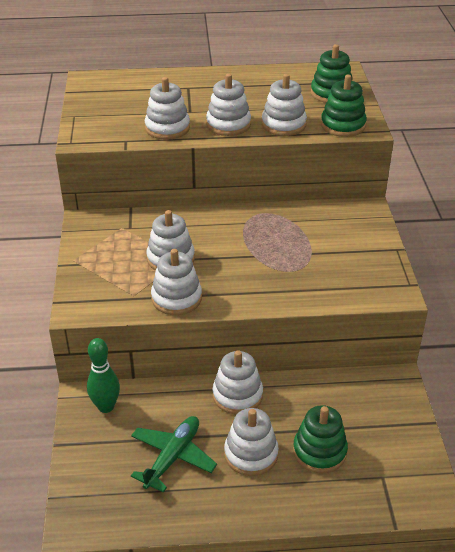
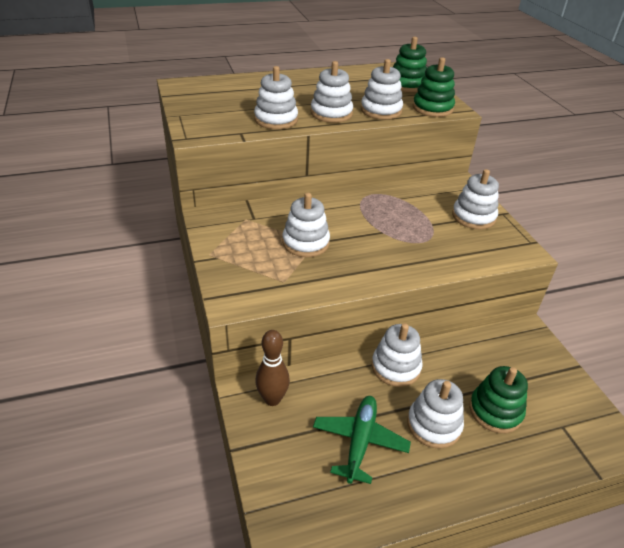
camera: 15 degrees left, 0 degrees up
(106, 407) = (272, 399): green bowling pin -> brown bowling pin
(176, 298) = (328, 279): white stacking toy -> white stacking toy (473, 217)

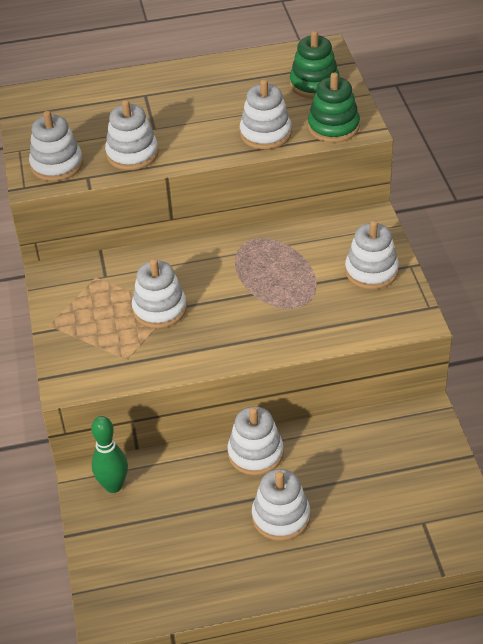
camera: 10 degrees right, 5 degrees up
(272, 399) = (113, 486): brown bowling pin -> green bowling pin
(331, 113) = (202, 141): white stacking toy -> white stacking toy (57, 165)
(360, 441) = (198, 531): green plane -> none
(495, 411) = (353, 504): green stacking toy -> none

